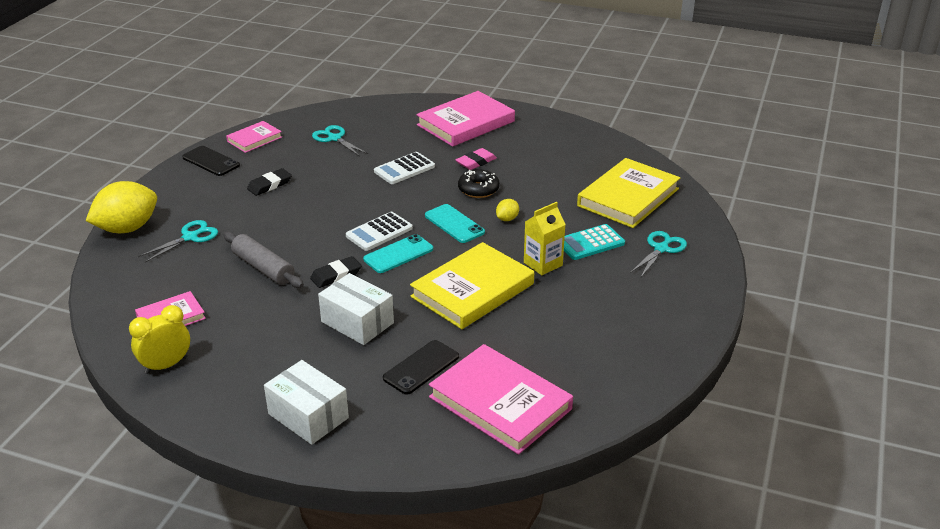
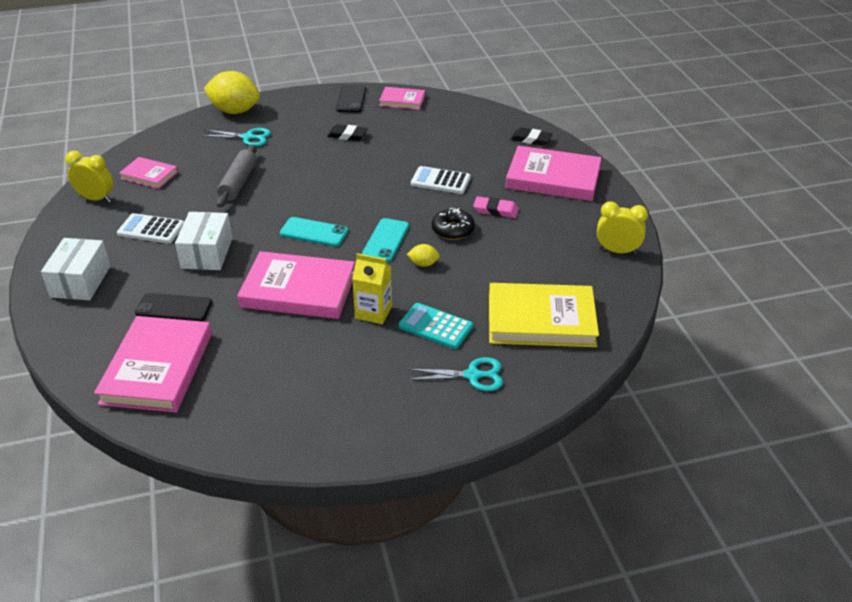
camera: 55 degrees right, 5 degrees up
(334, 138) = (446, 131): turquoise scissors -> none
(336, 275) = (258, 217): black eraser -> black eraser (531, 139)
(379, 232) = (335, 210): white calculator -> white calculator (151, 229)
(472, 290) = (298, 290): yellow book -> pink book
(584, 137) = (617, 251): none -> yellow clock

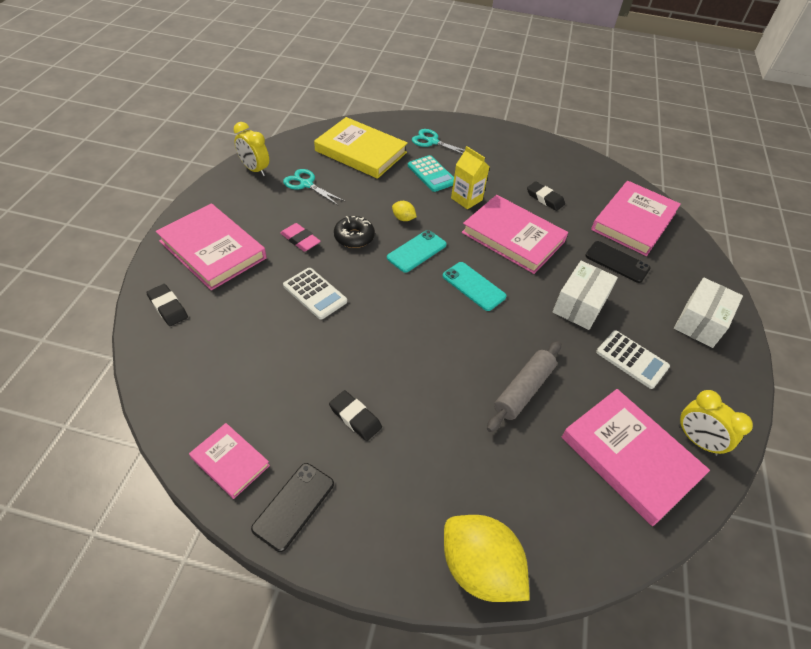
camera: 155 degrees left, 10 degrees up
(149, 175) = (630, 457): pink book -> pink book, size x1.85
(248, 137) = (483, 480): turquoise scissors -> turquoise scissors (306, 184)
(281, 353) = (545, 198): none -> black eraser

